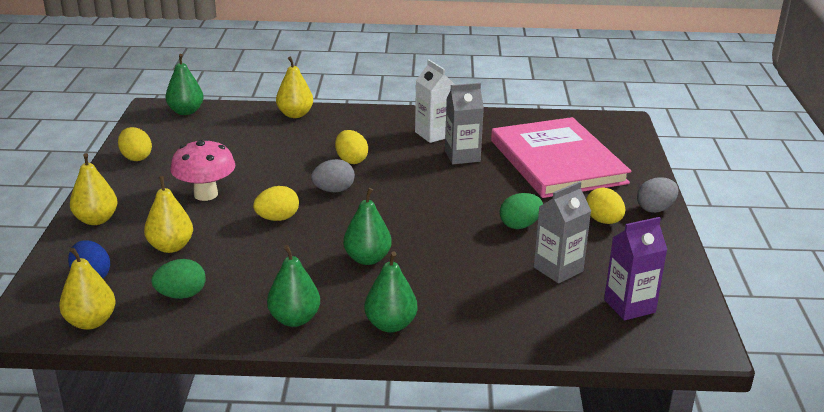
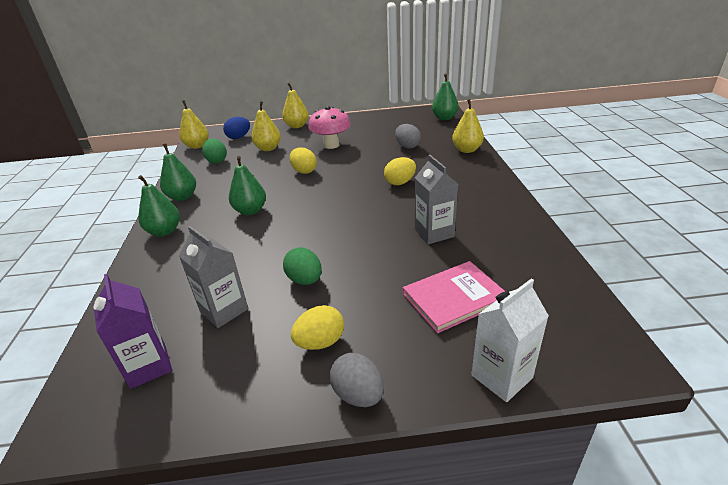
camera: 85 degrees right, 5 degrees up
(136, 157) = (372, 119): yellow egg -> none
(333, 190) = (348, 183): grey egg -> grey egg (407, 146)
(434, 134) = (472, 212): white carton -> white carton (501, 376)
(557, 161) = (454, 298): pink book -> pink book, size x0.56

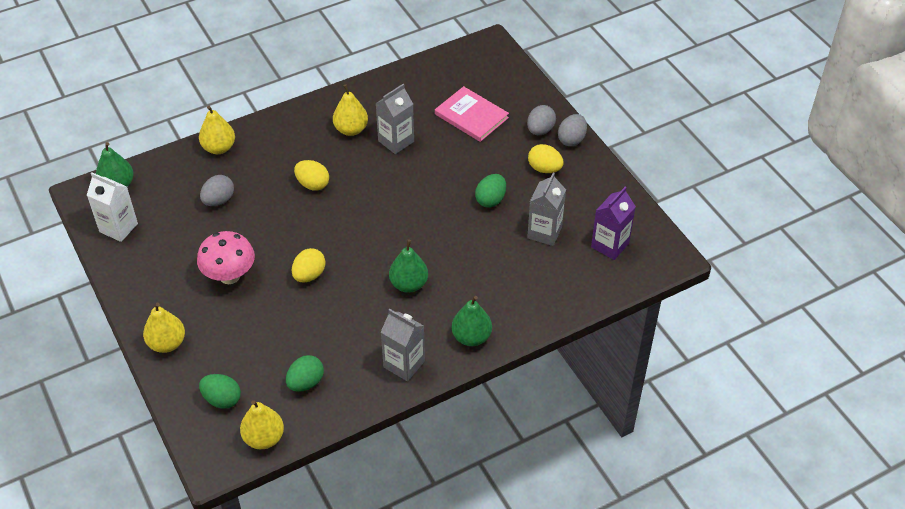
camera: 115 degrees left, 15 degrees up
(182, 197) = (404, 364): green pear -> grey carton
(239, 137) = (222, 399): blue egg -> green egg
(268, 148) = (254, 342): yellow pear -> yellow pear (351, 129)
(396, 361) = (540, 130): none -> grey egg
(501, 376) = (527, 87): white carton -> white carton (118, 228)

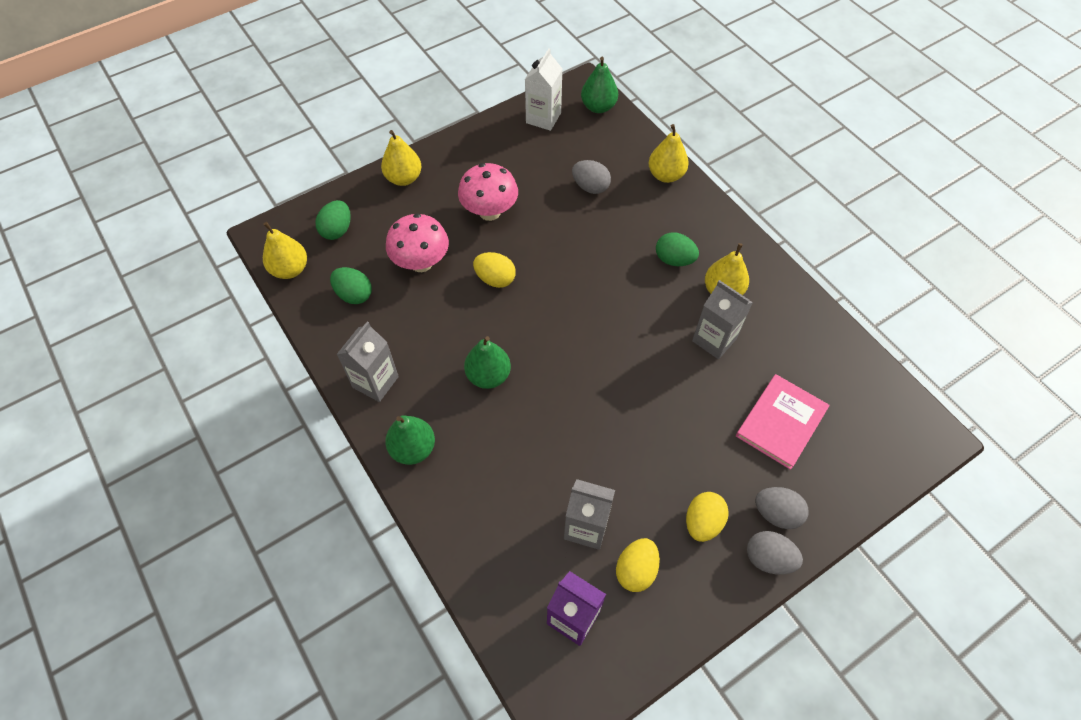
camera: 85 degrees right, 10 degrees up
(279, 330) = (421, 263): none -> pink mushroom
(313, 184) = (627, 265): yellow egg -> yellow egg (636, 570)
(490, 200) = (633, 456): green egg -> green egg (674, 260)

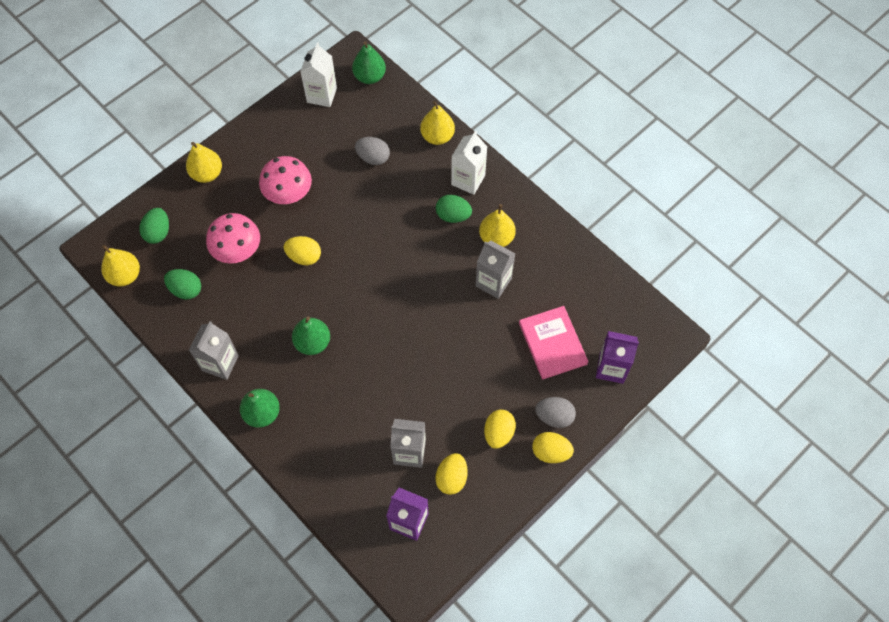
camera: 10 degrees left, 5 degrees up
(696, 224) = (468, 180): none -> white carton
(768, 558) = (550, 452): grey egg -> yellow egg
(781, 422) = (552, 343): pink book -> pink book turned 45 degrees counterclockwise
(854, 464) = (611, 368): none -> purple carton

